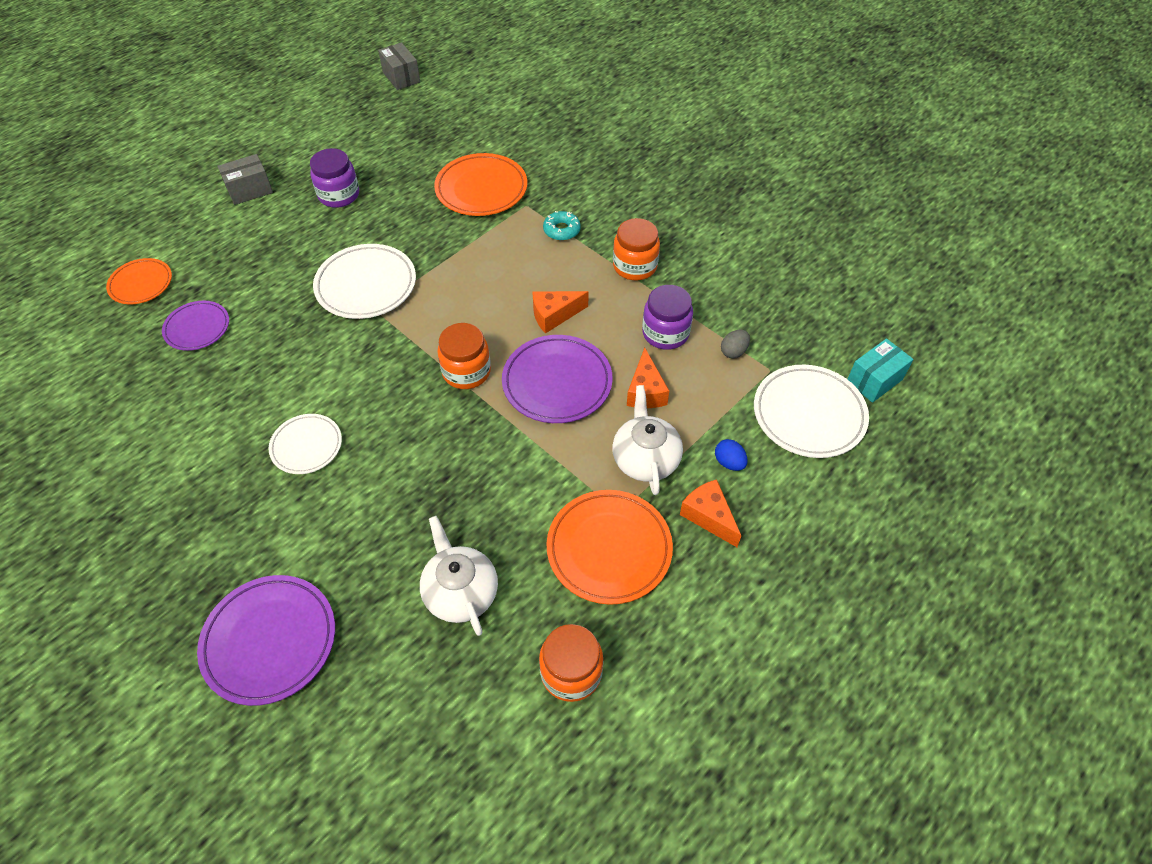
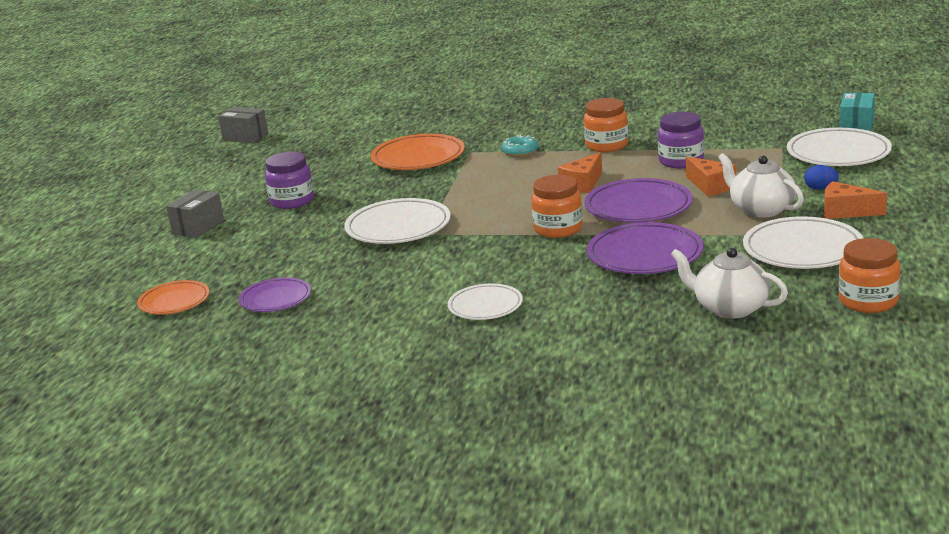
camera: 30 degrees left, 30 degrees down
(270, 641) = (621, 389): purple plate -> purple plate (645, 255)
(609, 549) = (802, 249): orange plate -> white plate
(733, 351) = (743, 150): grey egg -> none

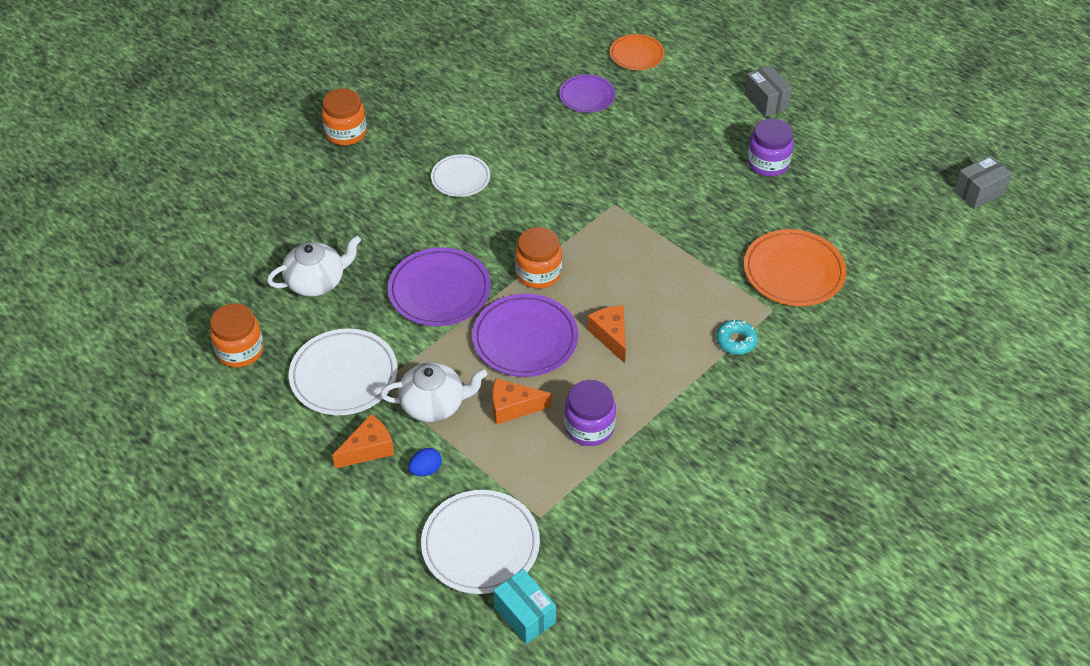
camera: 120 degrees right, 25 degrees up
(398, 227) = (644, 195): white plate -> none
(606, 145) = (686, 404): orange jar -> orange jar (346, 133)

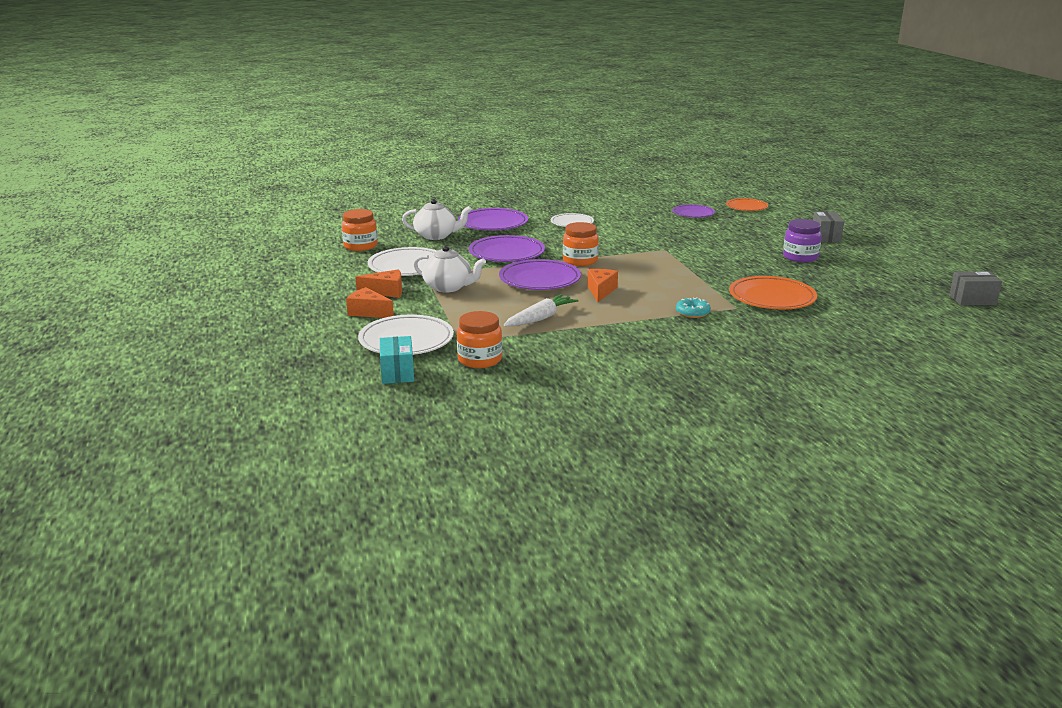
camera: 30 degrees right, 25 degrees down
(346, 133) = (521, 198): orange jar -> orange jar (480, 360)
(364, 219) = (493, 224): none -> purple plate
(426, 470) = (410, 307): blue egg -> none
(513, 407) = (498, 300): orange cheese -> orange cheese (368, 312)
(589, 427) = (540, 318): purple jar -> white carrot

